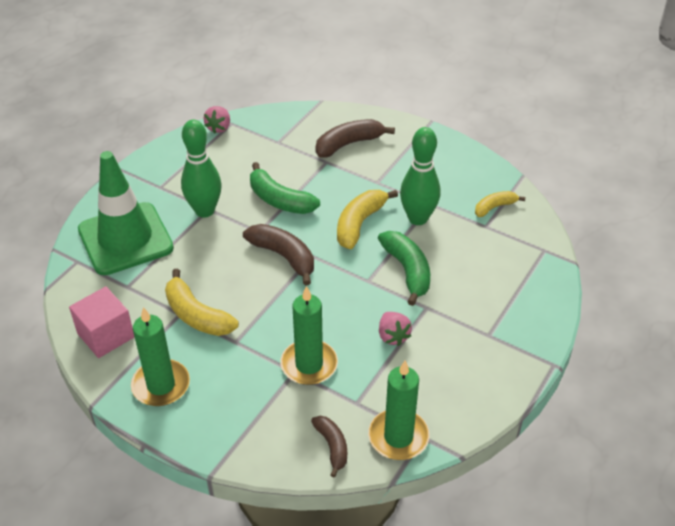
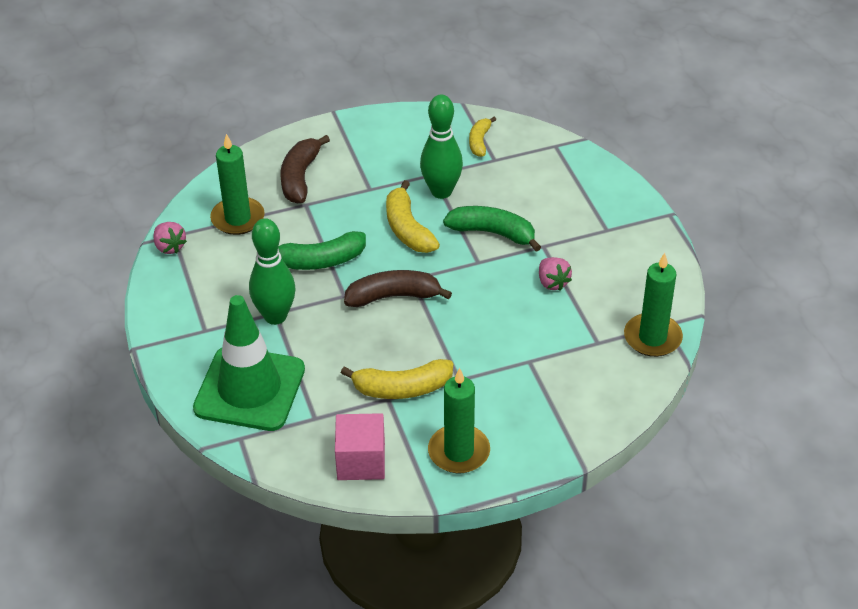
camera: 50 degrees left, 0 degrees up
(309, 364) = (531, 348): green candle -> green candle (238, 218)
(332, 446) = (625, 380): brown banana -> none
(393, 336) = (552, 282): pink strawberry -> pink strawberry turned 45 degrees clockwise

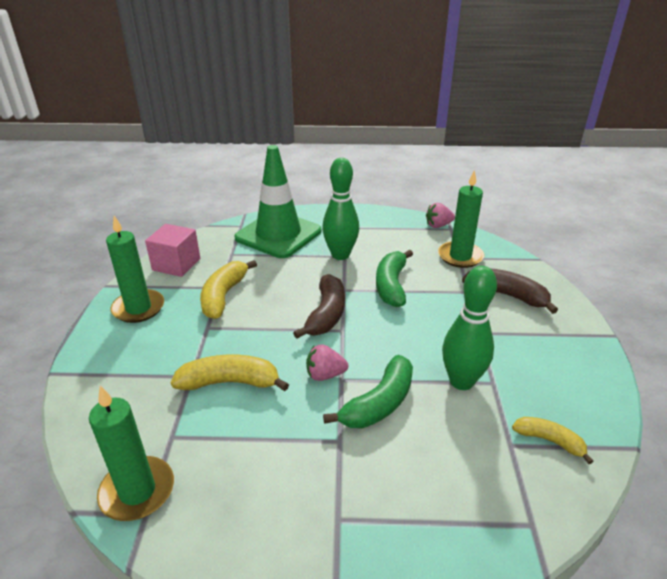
camera: 110 degrees right, 10 degrees down
(407, 229) = (411, 343): yellow banana -> yellow banana (230, 382)
(552, 282) = (278, 429): pink strawberry -> pink strawberry (325, 375)

